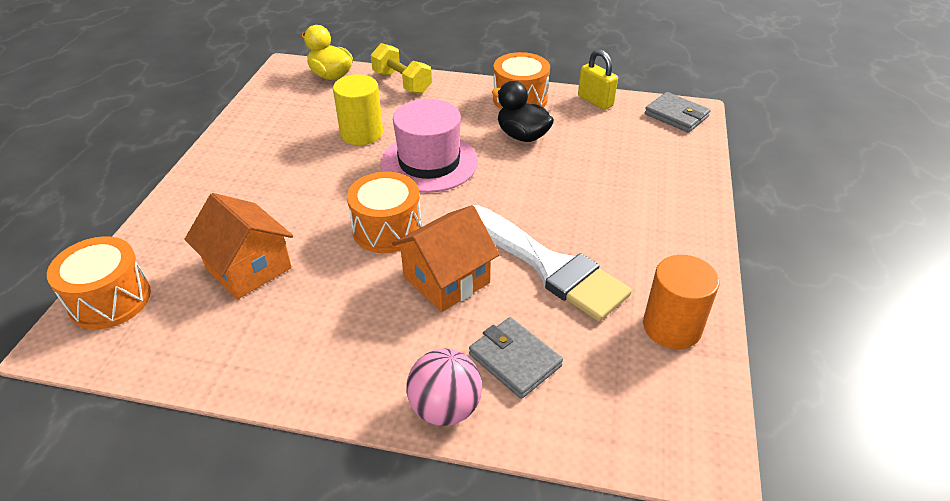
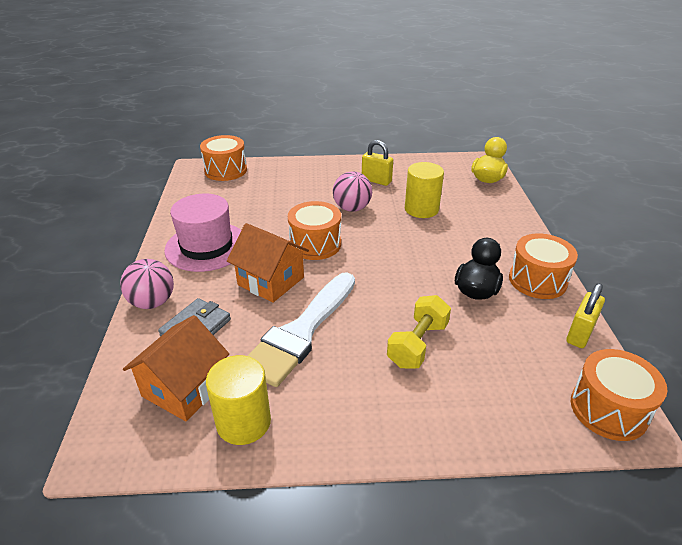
camera: 75 degrees right, 5 degrees down
(248, 268) = (260, 202): orange house -> orange house (184, 388)
(271, 152) = (376, 180): none -> yellow padlock
(324, 184) = (352, 208): none -> pink ball
(402, 83) = (506, 212): yellow dumbbell -> yellow dumbbell (417, 344)
(429, 162) = (404, 247): pink hat -> pink hat (206, 246)
(672, 327) = (243, 422): orange cylinder -> yellow cylinder
(676, 115) = (608, 409): grey wallet -> orange drum

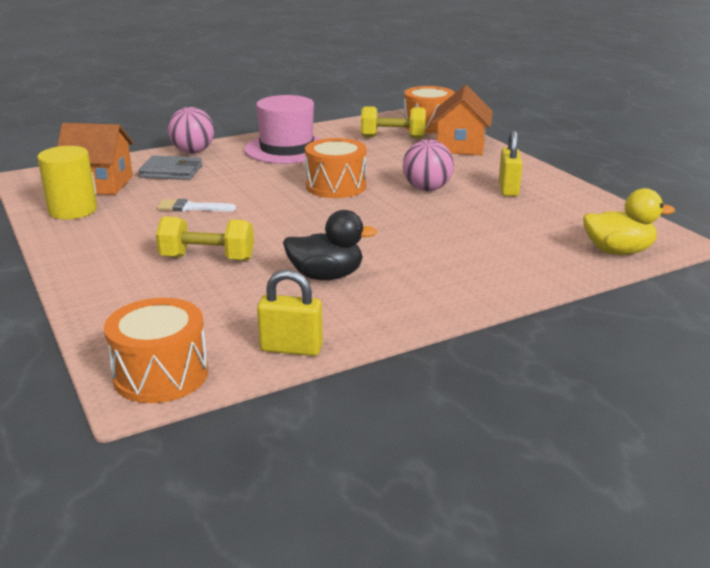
camera: 65 degrees right, 10 degrees down
(235, 191) = (393, 137): none -> yellow dumbbell
(271, 281) = (257, 182): orange house -> orange house (460, 147)
(301, 332) = (191, 207): white brush -> white brush, size x0.45
(421, 209) = (473, 222): yellow cylinder -> none
(537, 280) = (385, 311): orange drum -> none

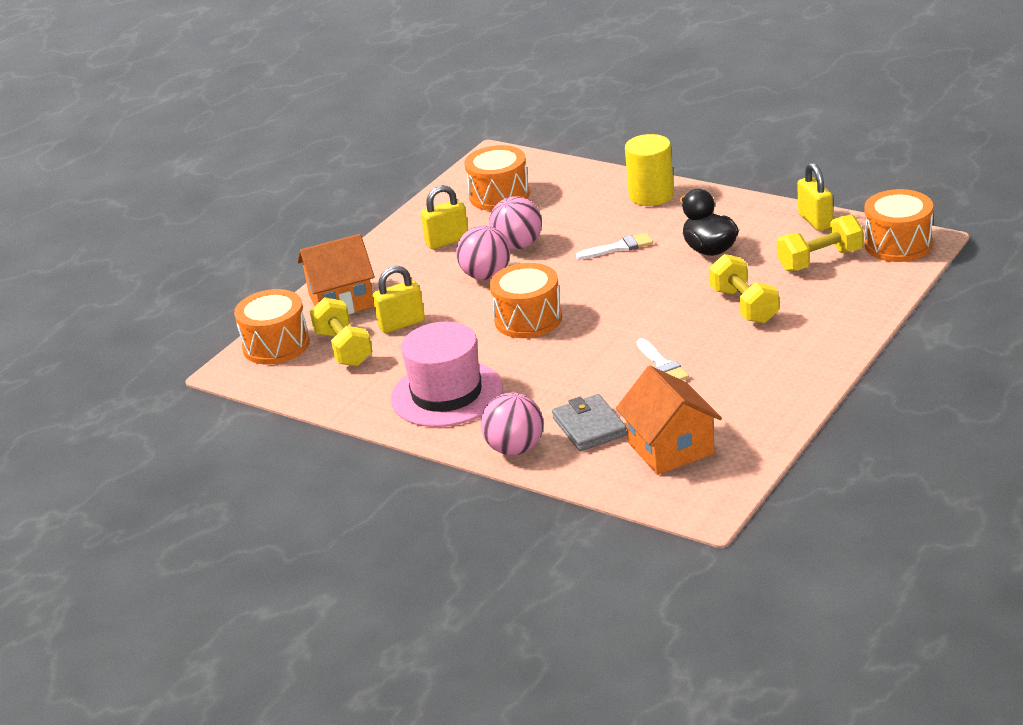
camera: 115 degrees left, 5 degrees up
(72, 210) = (744, 422): yellow cylinder -> yellow cylinder (651, 195)
(213, 319) = (820, 260): none -> yellow dumbbell
(395, 242) = (619, 247): none -> white brush
(398, 155) = (401, 324): none -> yellow padlock
(461, 209) = (518, 245): none -> pink ball
(574, 224) = (499, 195): none -> orange drum
(618, 251) = (536, 169): yellow duck -> none

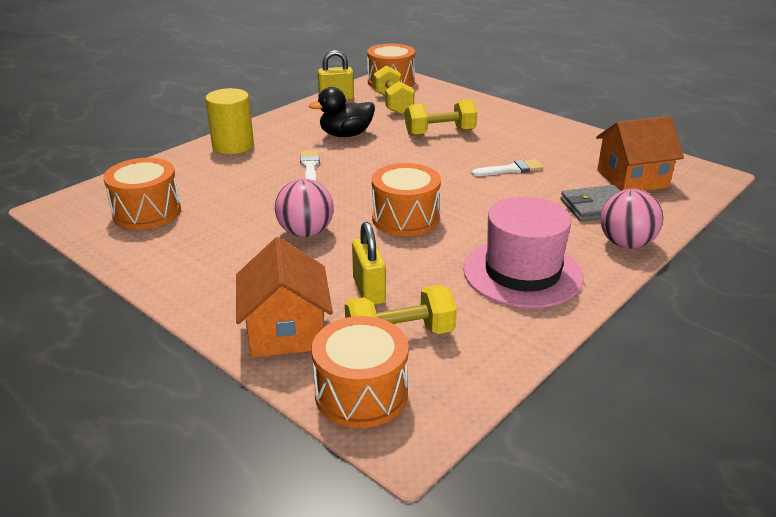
camera: 85 degrees left, 0 degrees up
(447, 241) = (212, 249): yellow padlock -> none
(518, 245) = (261, 211): pink ball -> none

